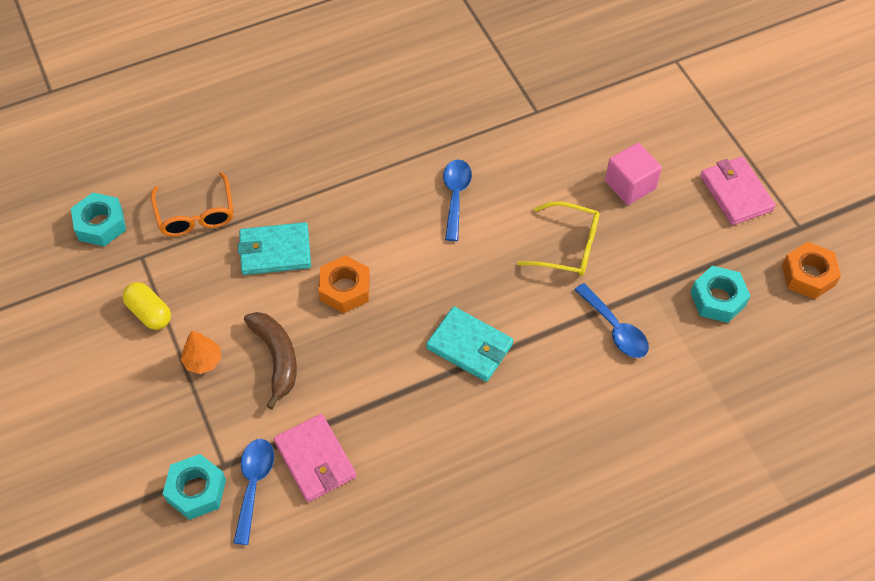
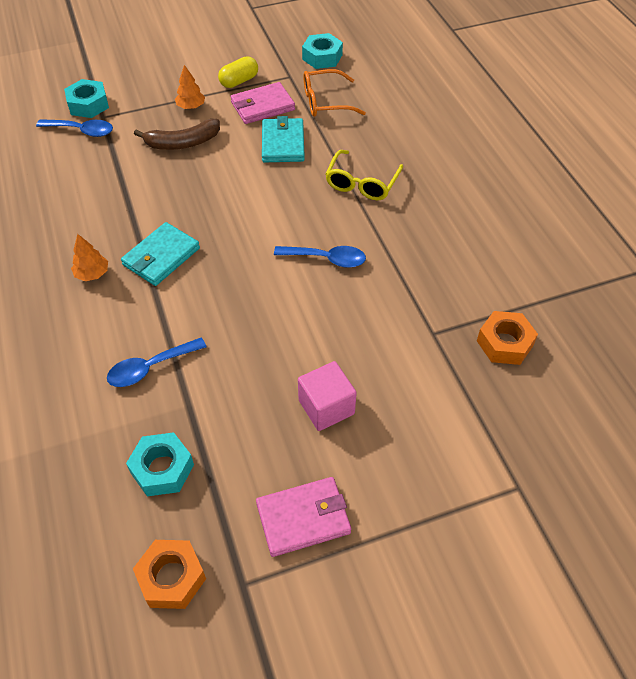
camera: 95 degrees right, 5 degrees down
(315, 459) = (89, 161): pink wallet -> pink wallet (262, 106)
(345, 289) = (238, 182): orange nut -> orange nut (505, 343)
(503, 410) = (92, 274): none -> orange tree
(567, 247) = (254, 340): yellow glasses -> yellow glasses (362, 183)

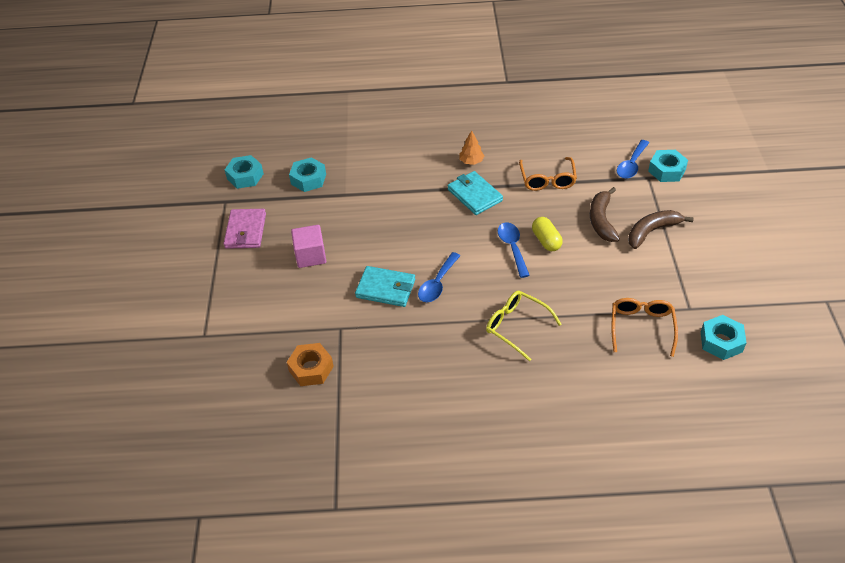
camera: 110 degrees right, 5 degrees down
(119, 195) = (547, 180): none -> orange glasses
(150, 367) = (381, 181): blue spoon -> blue spoon (512, 248)
(171, 577) = (245, 176): orange nut -> turquoise nut
(191, 106) = (652, 231): orange tree -> brown banana
(239, 81) = (686, 269): yellow capsule -> yellow capsule (546, 241)
(262, 106) = (643, 279): pink wallet -> none
(283, 143) = (585, 284): turquoise wallet -> turquoise wallet (386, 288)

